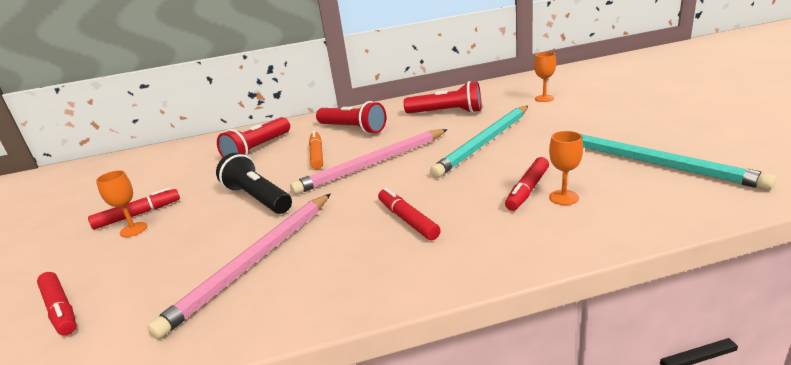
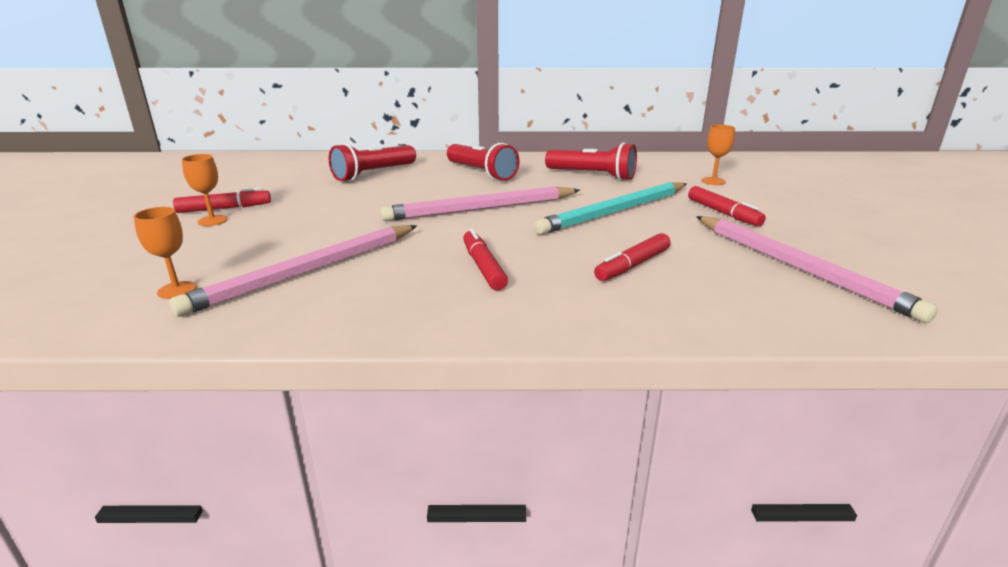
camera: 10 degrees right, 0 degrees up
(60, 309) = (108, 273): red marker -> red marker (723, 213)
(257, 198) = (345, 217): black flashlight -> none
(317, 155) = (429, 190): orange marker -> none
(564, 197) = (668, 281): orange goblet -> orange goblet (177, 290)
(653, 163) = (798, 268): turquoise pencil -> pink pencil

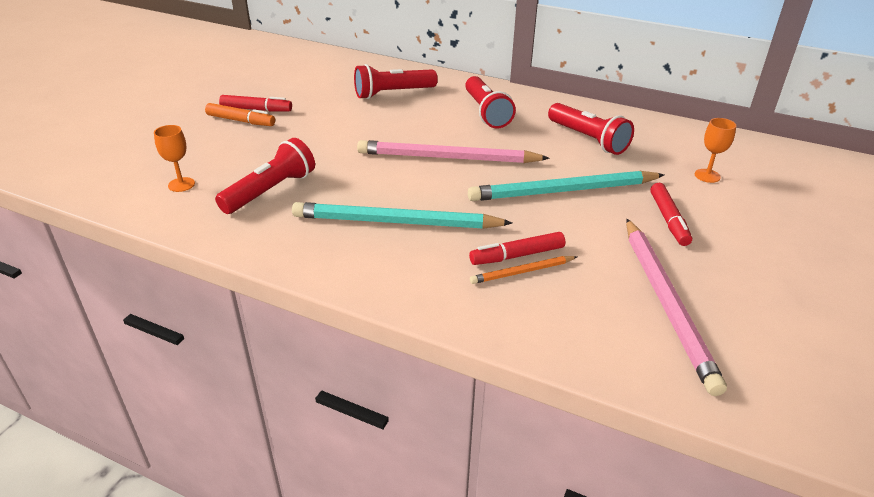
camera: 25 degrees right, 10 degrees up
(212, 220) = (241, 121): orange goblet -> orange marker
(307, 272) = (270, 191): pink pencil -> red flashlight
(483, 267) = (396, 222): red marker -> turquoise pencil
(653, 276) = (522, 272): none -> orange pencil

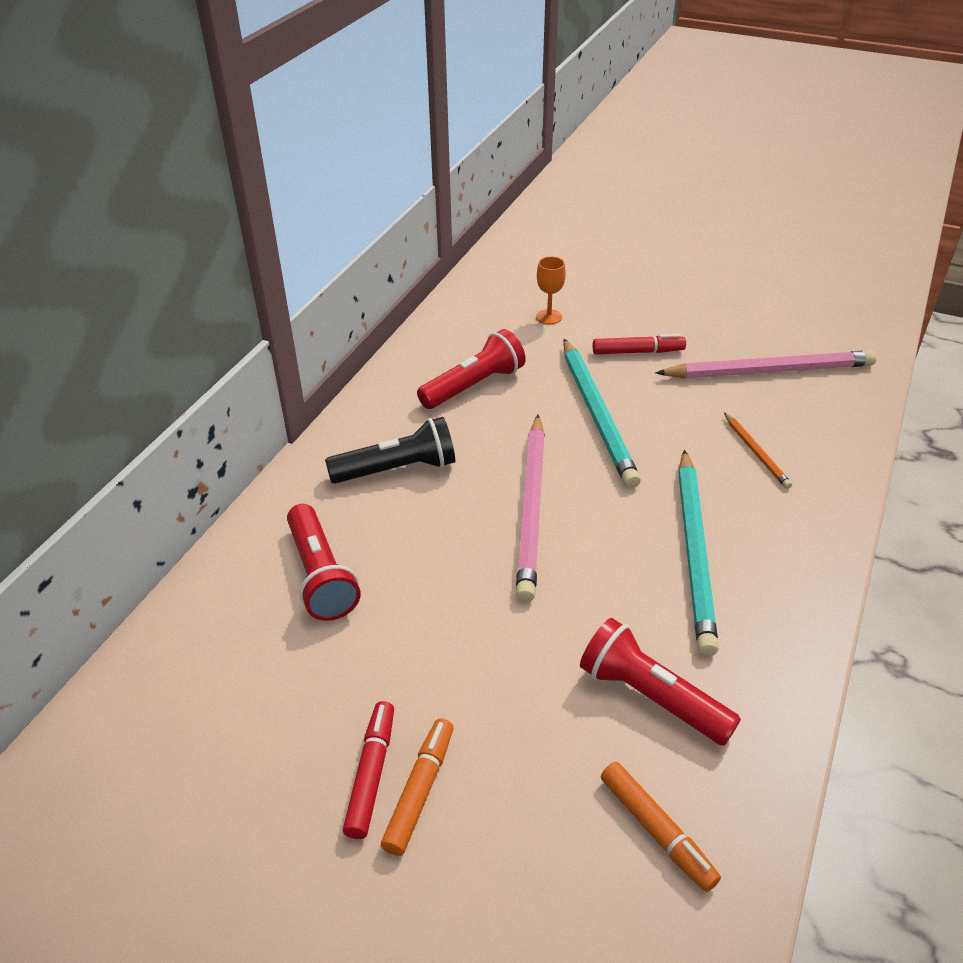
camera: 90 degrees left, 5 degrees up
(181, 184) = (656, 830): orange goblet -> orange marker
(486, 112) = (397, 469): red flashlight -> black flashlight
(517, 255) = (729, 455): red marker -> none

